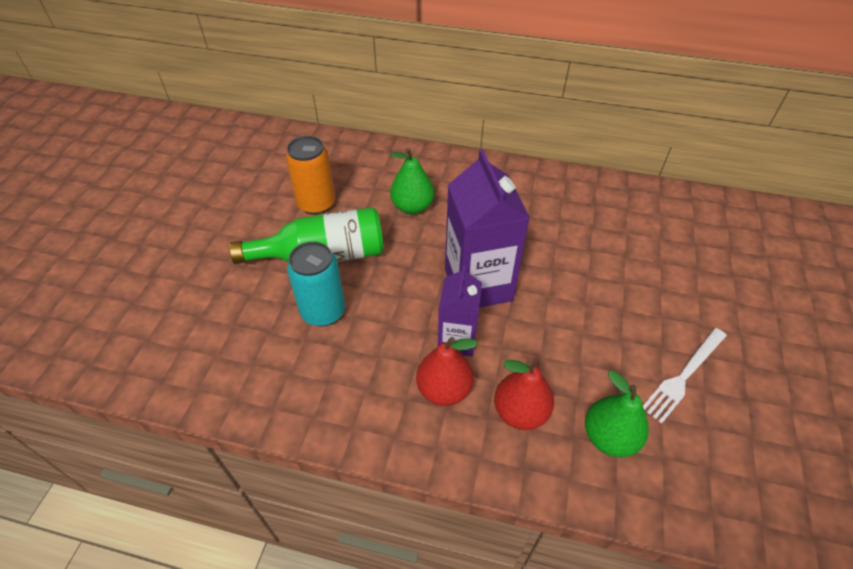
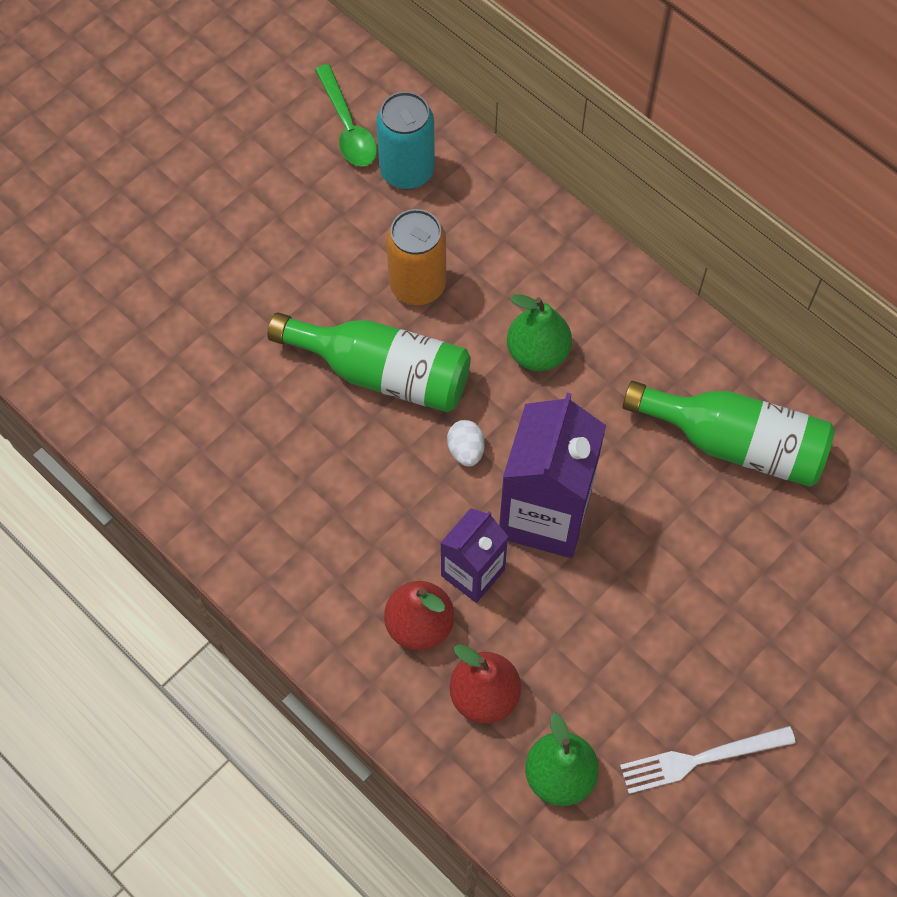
camera: 30 degrees right, 15 degrees up
(226, 149) = (347, 127): none -> green spoon
(323, 311) = (342, 454): turquoise can -> turquoise can (407, 171)
(404, 273) = (466, 450): none -> white egg
(555, 202) = (735, 443): none -> green bottle

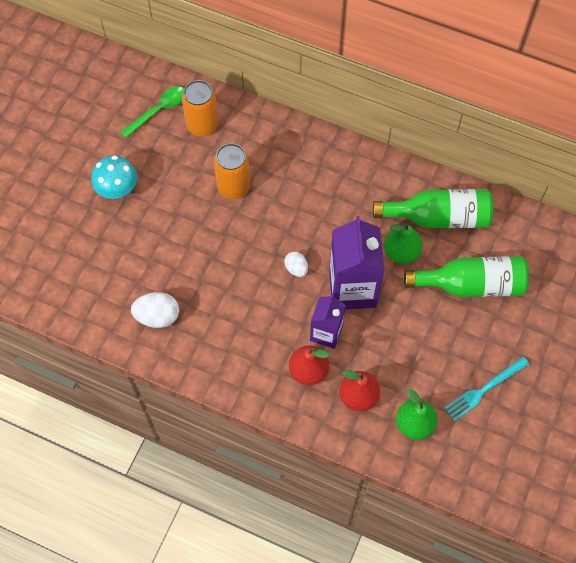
camera: 20 degrees left, 0 degrees up
(214, 453) = (157, 316): none -> white egg
(233, 231) = (117, 189): none -> turquoise mushroom
(347, 127) = (158, 111): green spoon -> green spoon turned 90 degrees counterclockwise
(383, 373) = (233, 241): green bottle -> green bottle (471, 284)
(407, 171) = (202, 125): turquoise can -> orange can
(537, 352) = (314, 203): green pear -> green pear (401, 252)
(701, 759) = (484, 389): white fork -> turquoise fork

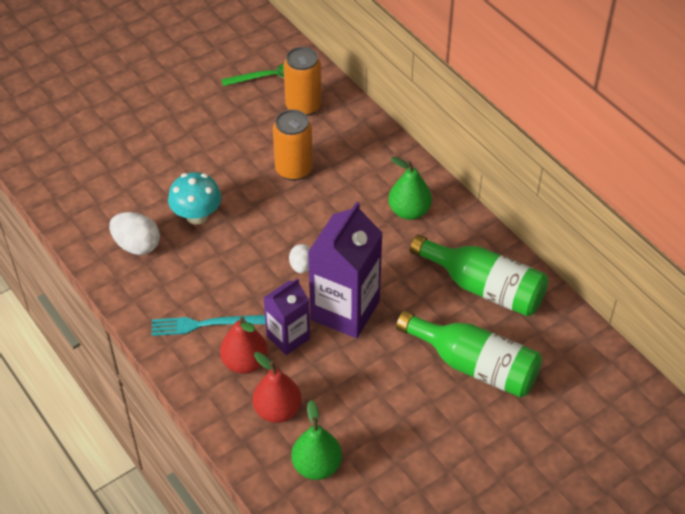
camera: 30 degrees right, 15 degrees down
(117, 189) = (183, 125): turquoise mushroom -> turquoise mushroom (197, 215)
(401, 252) = (421, 301): green pear -> green pear (409, 211)
(484, 389) = (416, 471): turquoise fork -> turquoise fork (203, 324)

